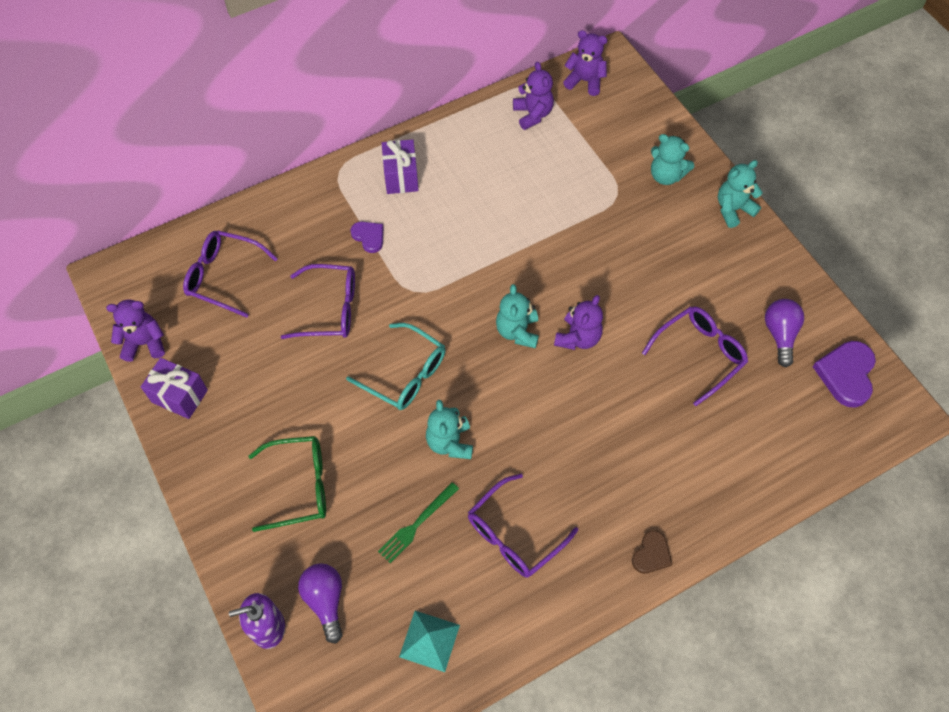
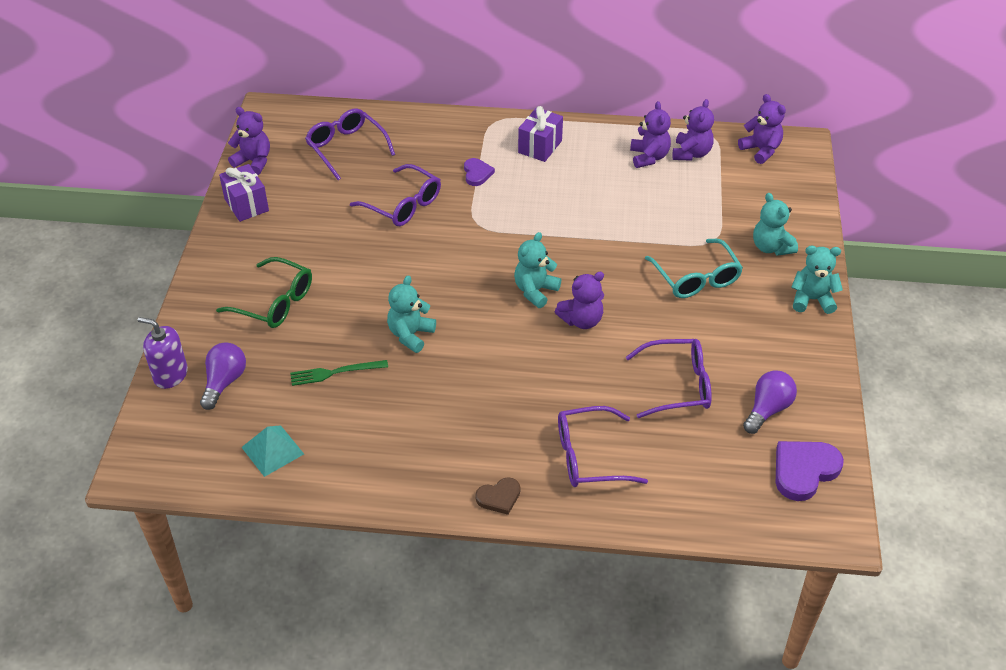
camera: 35 degrees right, 15 degrees down
(405, 374) = (419, 274): turquoise glasses -> turquoise glasses (696, 278)
(501, 137) = (649, 157): none -> purple teddy bear
(514, 534) = (402, 421): purple glasses -> purple glasses (589, 456)

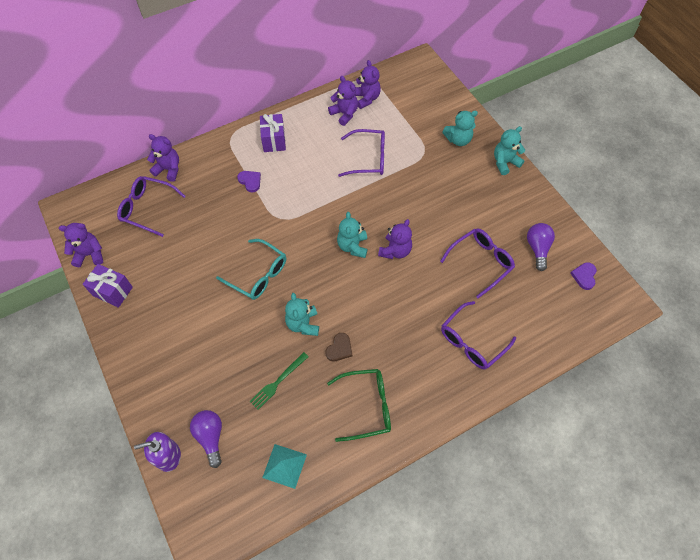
camera: 35 degrees left, 15 degrees up
(274, 302) = (195, 355): green glasses -> green glasses (366, 406)
(403, 205) = (221, 231): purple glasses -> purple glasses (368, 158)
(499, 497) = (445, 403): brown heart -> brown heart (339, 348)
(696, 278) = (435, 183): turquoise glasses -> turquoise glasses (258, 275)
(761, 150) = (403, 76): purple teddy bear -> purple teddy bear (168, 169)
(771, 247) = (458, 140): turquoise teddy bear -> turquoise teddy bear turned 45 degrees counterclockwise
(804, 470) = (584, 276): purple heart -> purple heart, size x0.59

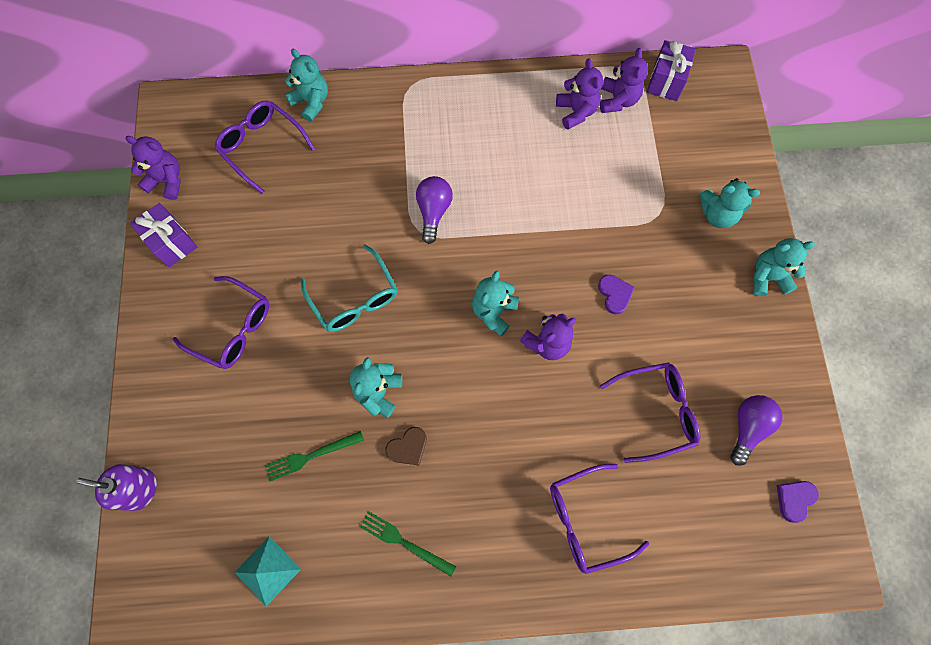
camera: 25 degrees right, 10 degrees up
(168, 169) = (311, 102): purple teddy bear -> turquoise teddy bear
(210, 437) = (199, 489): purple light bulb -> purple light bulb (433, 211)
(250, 181) = (405, 161): purple heart -> purple heart (614, 294)
(274, 140) = (463, 114): purple gift -> purple gift (666, 81)
(366, 406) = (404, 542): green glasses -> green fork
(368, 158) = (576, 192): purple glasses -> purple glasses (233, 328)

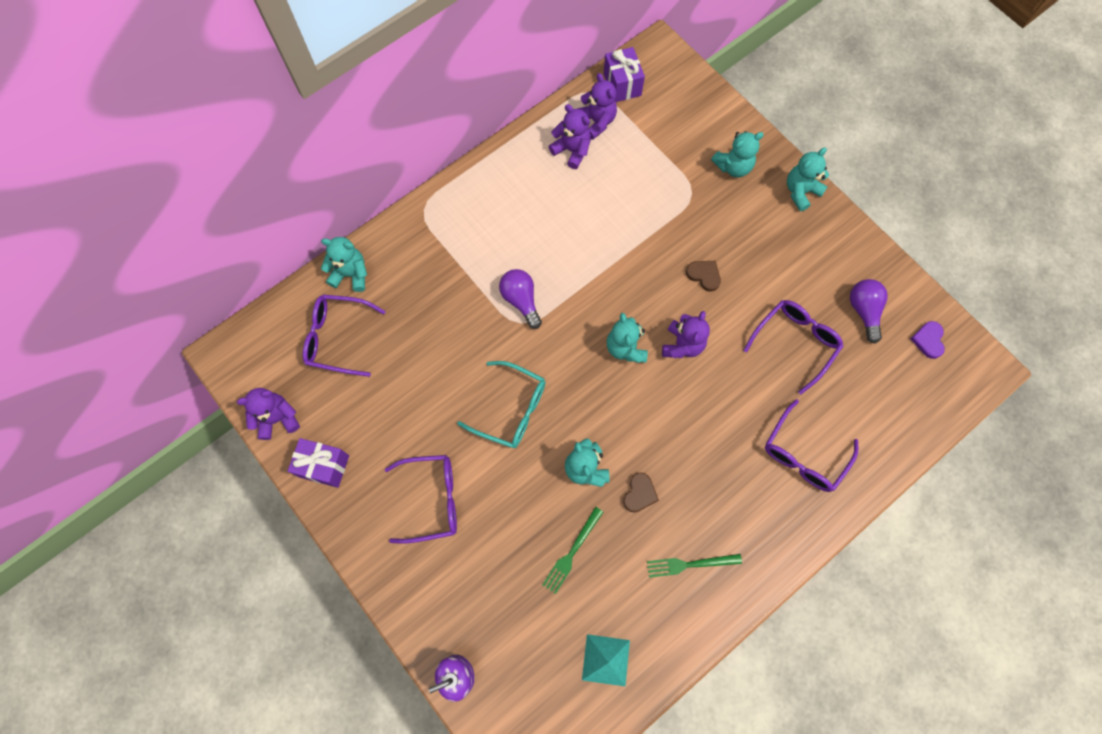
camera: 35 degrees left, 0 degrees up
(614, 294) = (704, 275): purple heart -> brown heart

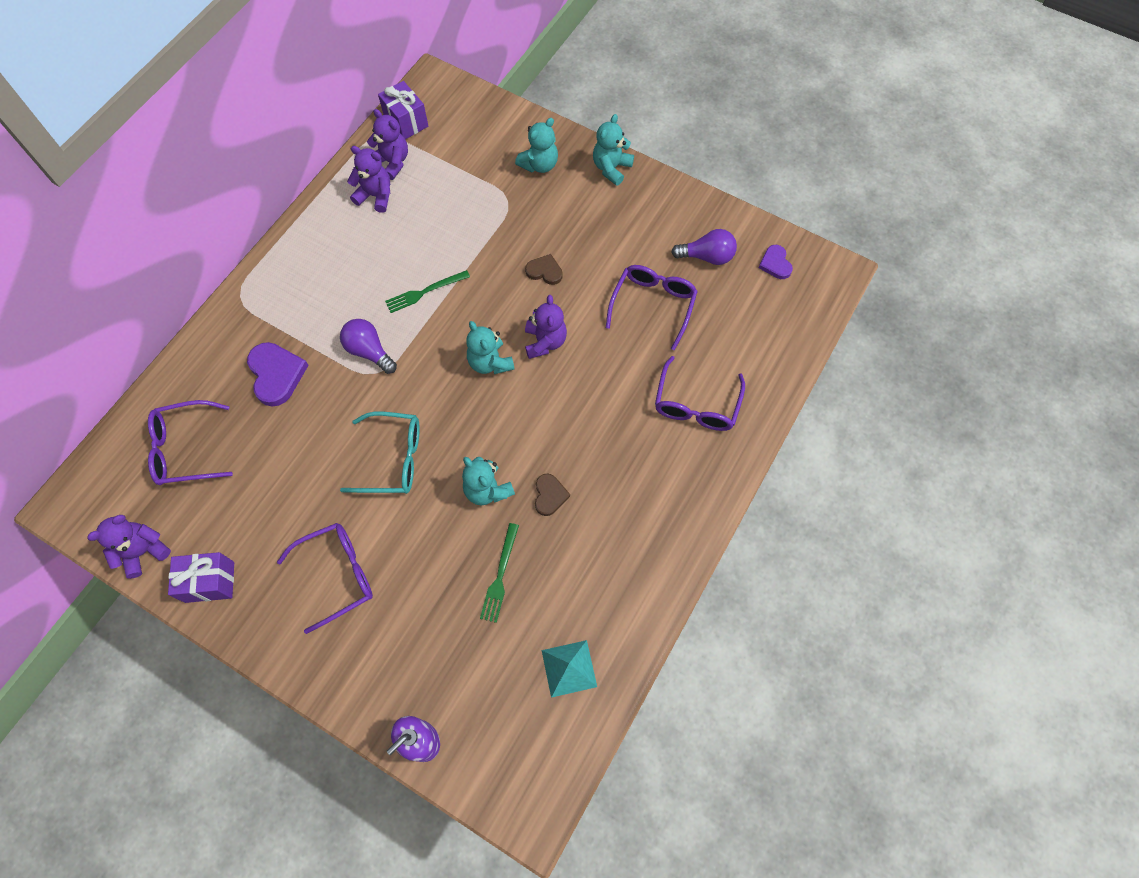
camera: 20 degrees left, 5 degrees down
(351, 274) = (180, 382): turquoise teddy bear -> none
(434, 295) = (276, 374): none -> purple heart
(690, 564) = (622, 545): green fork -> green fork (425, 292)
(863, 311) = (707, 256): purple light bulb -> purple light bulb turned 120 degrees clockwise

